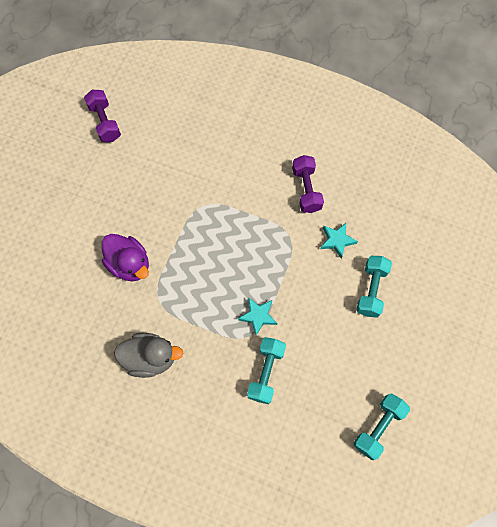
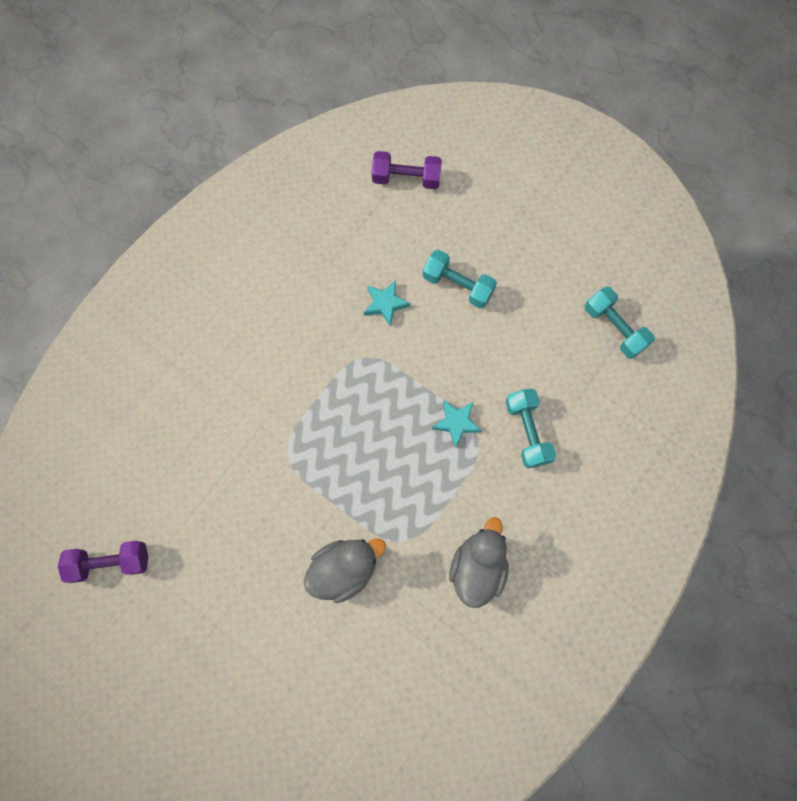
camera: 75 degrees left, 5 degrees up
(130, 264) = (344, 569): purple duck -> grey duck
(266, 372) = (527, 432): turquoise dumbbell -> turquoise dumbbell turned 45 degrees clockwise
(306, 190) = (306, 319): purple dumbbell -> purple dumbbell (406, 178)

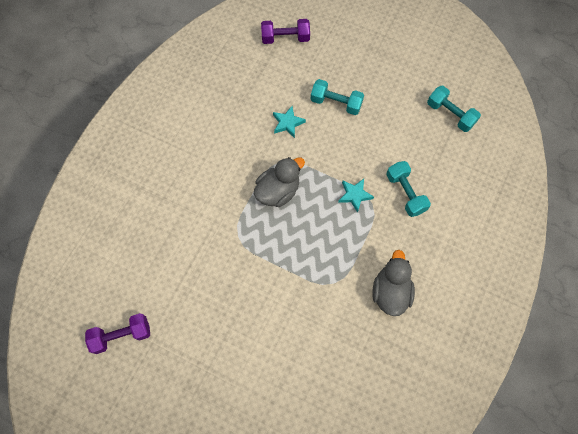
camera: 10 degrees left, 5 degrees down
(344, 569) = (295, 310): grey duck -> grey duck (278, 191)

